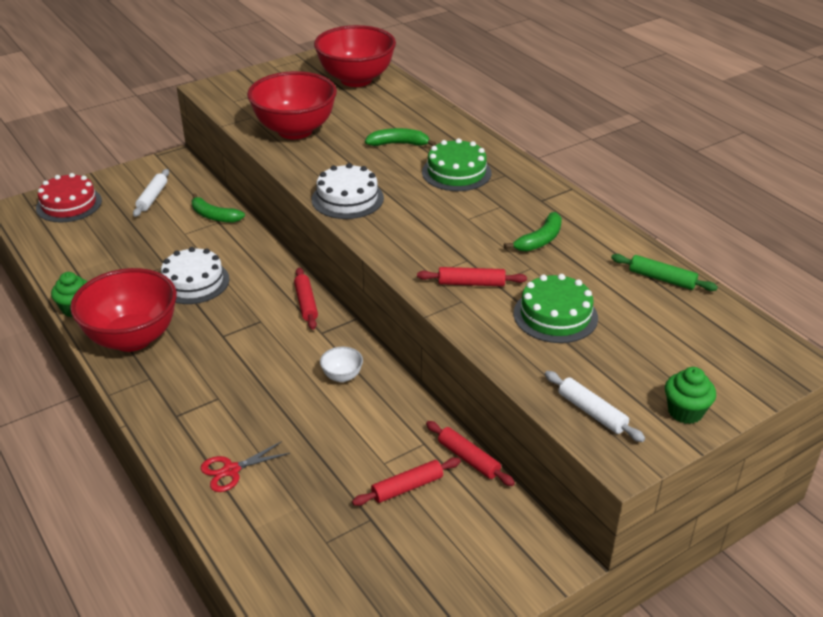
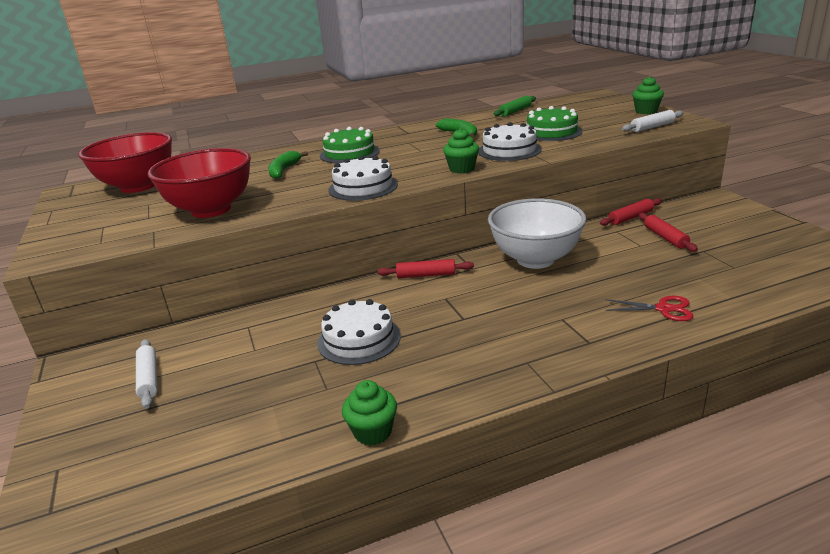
camera: 75 degrees left, 10 degrees down
(69, 204) = (90, 463): red cake -> none
(132, 338) = (451, 378): red bowl -> none
(152, 197) = (149, 378): white rolling pin -> white rolling pin turned 45 degrees clockwise
(214, 216) = (233, 329): green banana -> none
(231, 470) = (663, 309): red scissors -> red scissors turned 60 degrees counterclockwise
(342, 376) = (535, 259): white bowl -> white bowl, size x2.47
(401, 254) = (462, 169): none -> green cupcake
(471, 283) = (509, 150): red rolling pin -> white cake

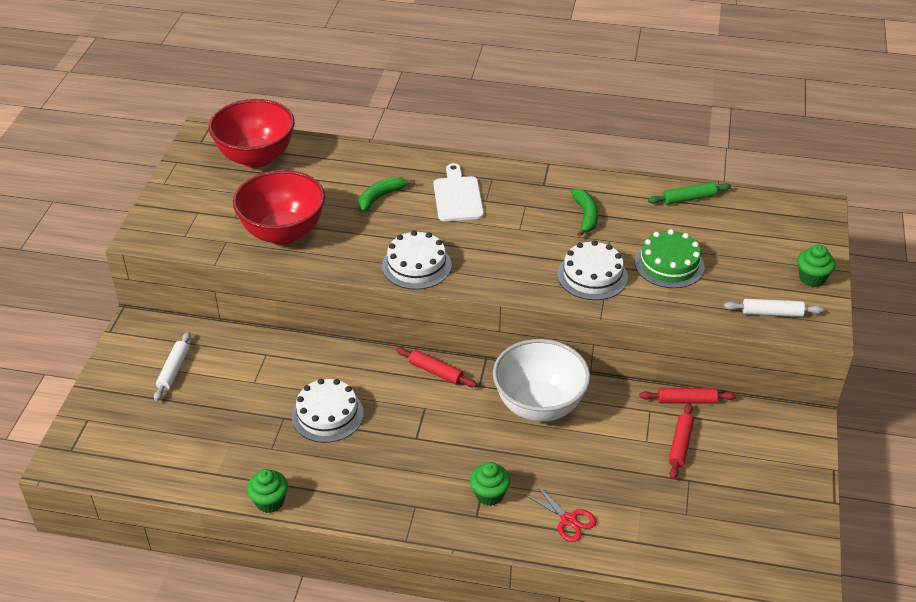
camera: 30 degrees right, 15 degrees up
(349, 153) = (457, 196): green cake -> white cutting board
(462, 169) = (519, 284): green cupcake -> green cupcake (489, 494)

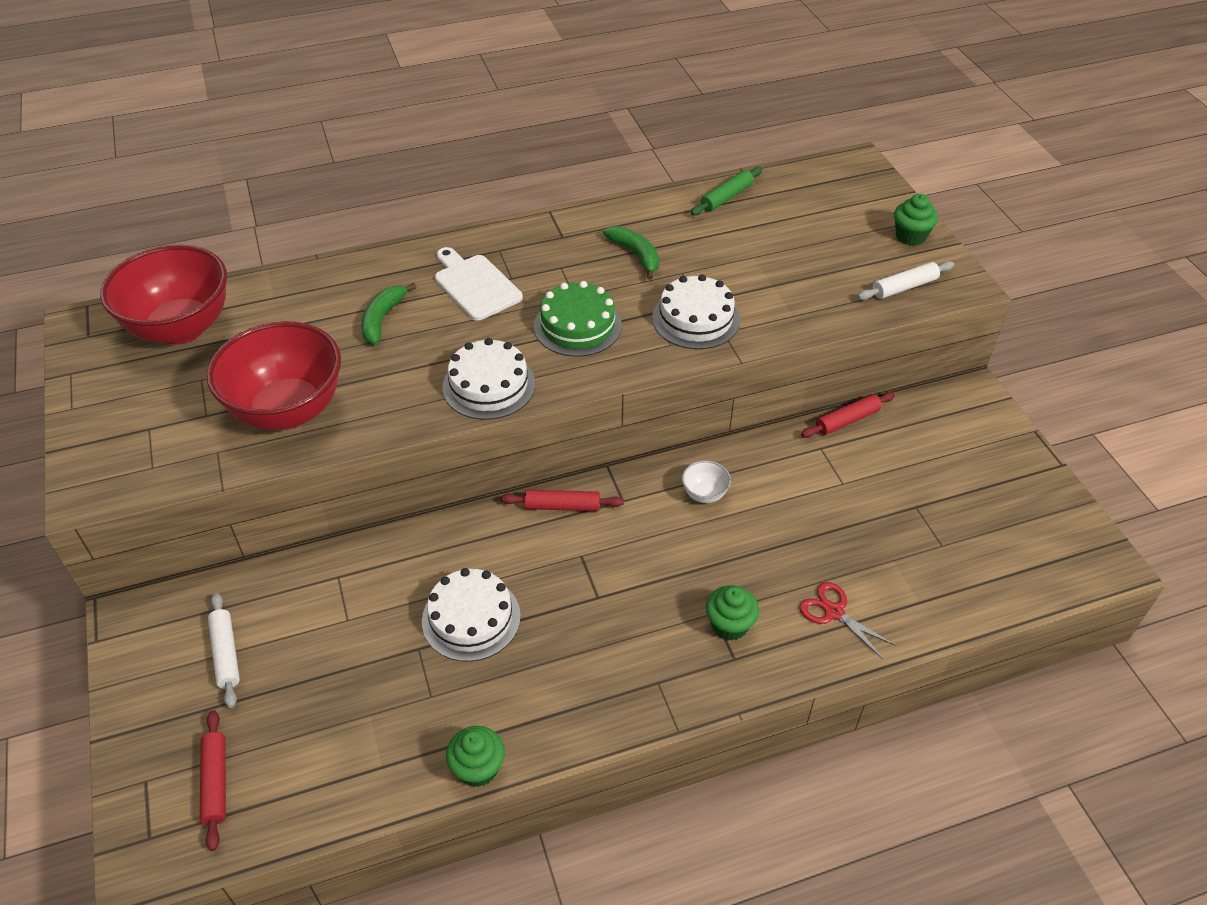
camera: 30 degrees left, 5 degrees up
(539, 405) = (704, 494): white bowl -> white bowl, size x0.40
(568, 520) = (834, 612): red scissors -> red scissors turned 150 degrees counterclockwise
(669, 264) = (764, 275): green cake -> green cake (577, 326)
(680, 445) = (878, 472): red rolling pin -> red rolling pin (215, 782)

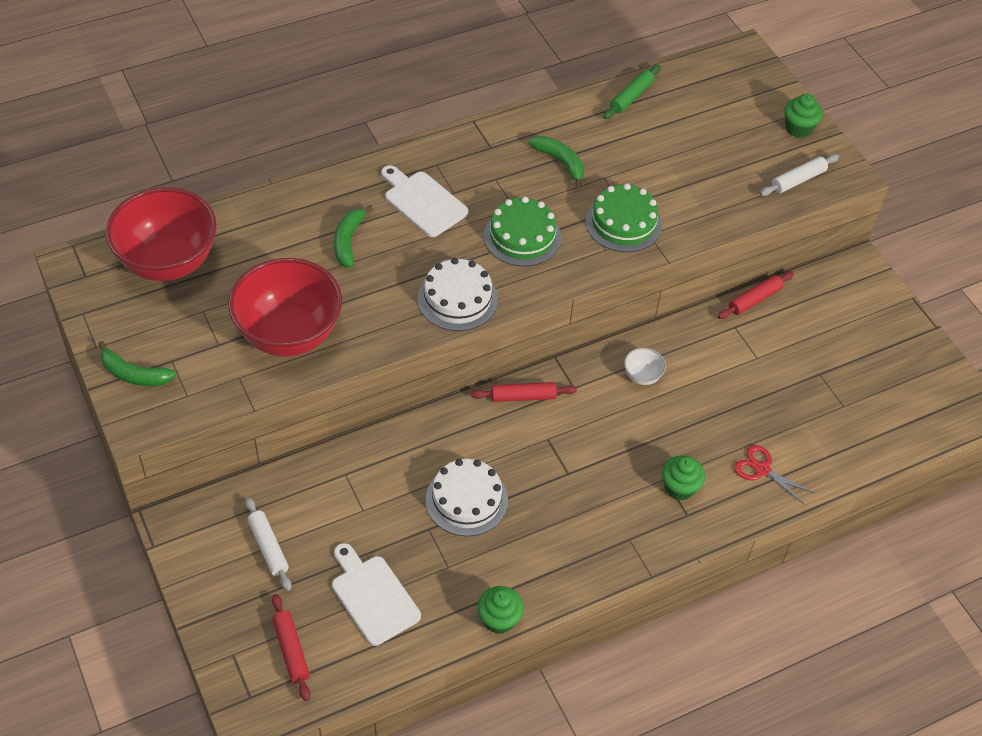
camera: 10 degrees left, 5 degrees up
(101, 440) = (134, 374): none -> green banana
(332, 724) = (373, 596): none -> white cutting board
(696, 319) = (623, 223): white cake -> green cake

